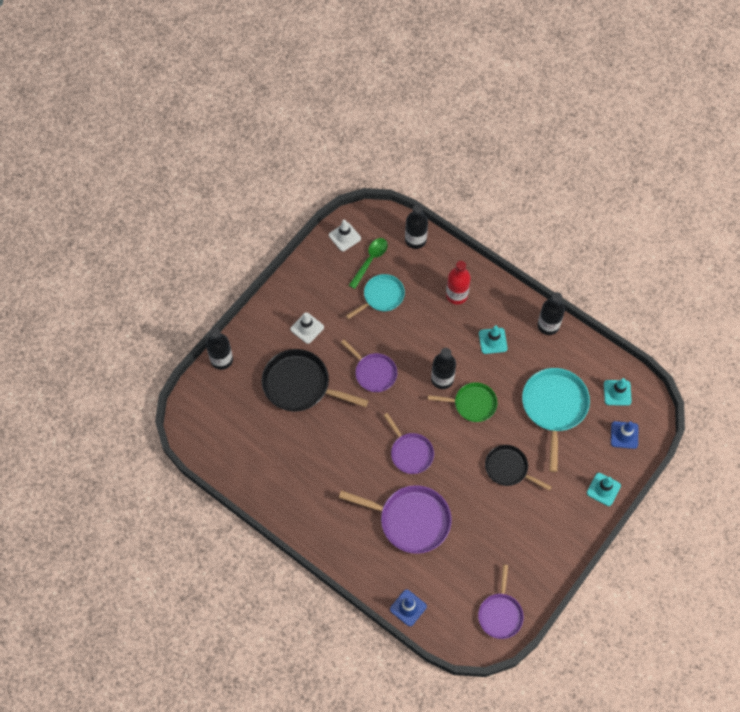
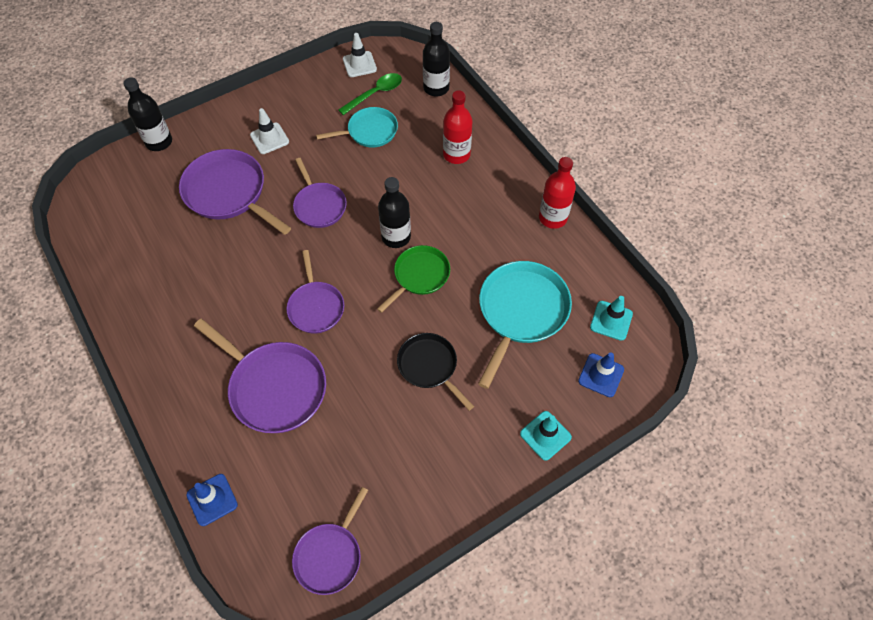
camera: 20 degrees right, 5 degrees down
(300, 385) = (228, 192): black pan -> purple pan
(472, 404) = (419, 275): green pan -> green pan turned 75 degrees counterclockwise
(493, 341) = (477, 214): turquoise traffic cone -> none
(548, 325) = (552, 218): black bottle -> red bottle

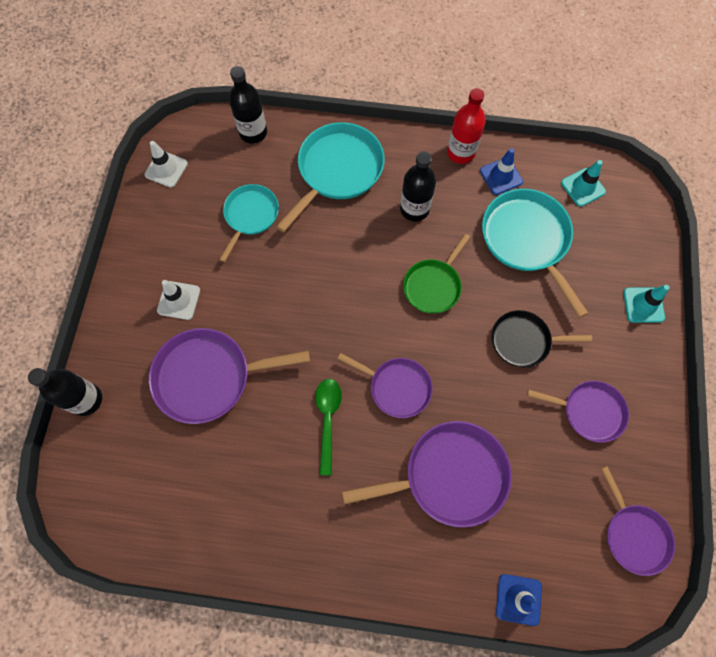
camera: 50 degrees left, 10 degrees up
(319, 206) = (293, 311): purple pan -> purple pan (589, 411)
(375, 94) = (212, 181): green spoon -> green spoon (327, 419)
(396, 237) = (380, 275): black bottle -> black bottle (414, 209)
(419, 275) = (433, 286): green pan -> green pan turned 135 degrees counterclockwise
(456, 154) = (337, 170): red bottle -> turquoise pan
(601, 375) = (622, 230): blue traffic cone -> blue traffic cone (501, 176)

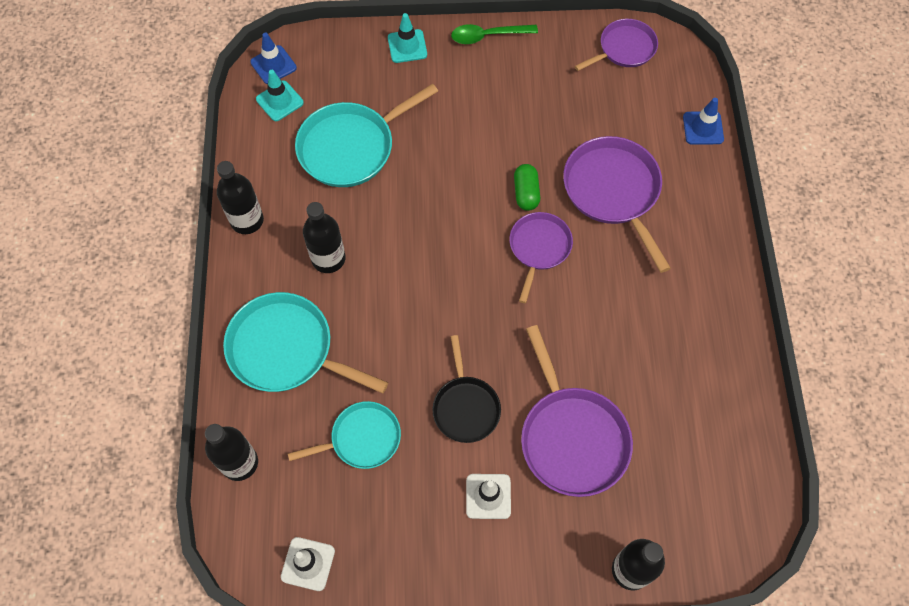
camera: 100 degrees left, 5 degrees down
(250, 215) = (362, 438): turquoise pan -> turquoise pan turned 150 degrees clockwise
(327, 419) = (588, 307): green spoon -> green spoon (488, 36)
(433, 286) = (420, 228): green pan -> none
(458, 387) = (526, 193): none -> green capsule
(460, 153) = (247, 220): red bottle -> black bottle
(501, 176) = (274, 177): blue traffic cone -> blue traffic cone (273, 65)
(523, 341) = (465, 142): black pan -> black pan (465, 407)
(589, 411) = (523, 85): purple pan -> none

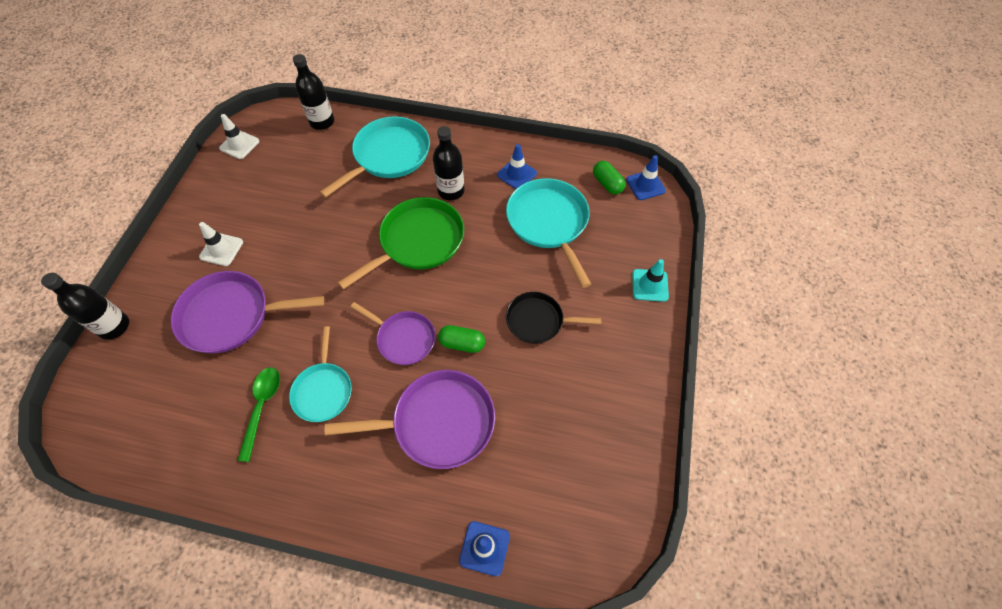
camera: 105 degrees right, 5 degrees down
(247, 220) = (501, 149): black bottle -> none
(279, 101) = (607, 184): turquoise traffic cone -> green capsule
(285, 194) = (517, 174): none -> blue traffic cone
(362, 438) = (303, 186): turquoise pan -> turquoise pan (323, 390)
(412, 272) = (418, 241): none -> green pan
(465, 407) = (292, 251): black pan -> black pan (538, 321)
(488, 36) = (651, 358): green spoon -> green spoon (262, 407)
(624, 48) = (612, 495): purple pan -> none

